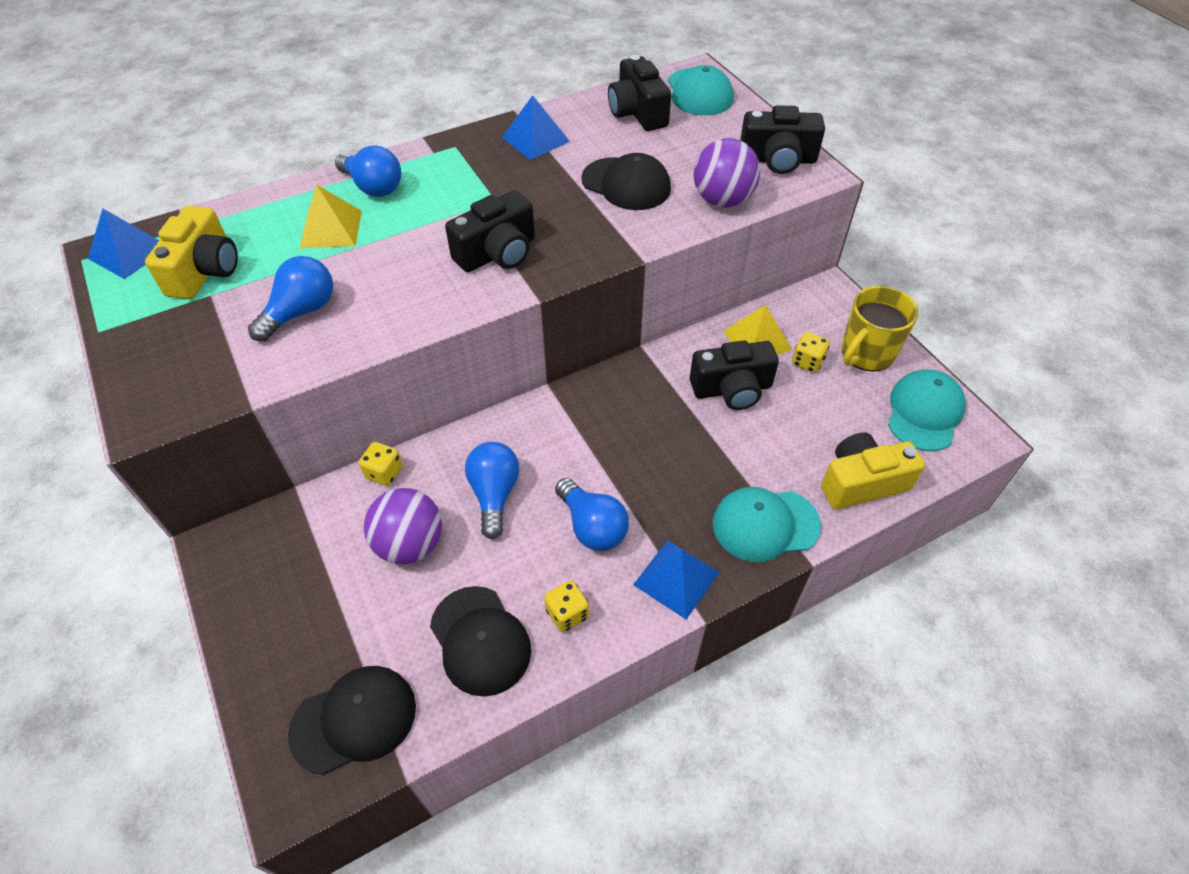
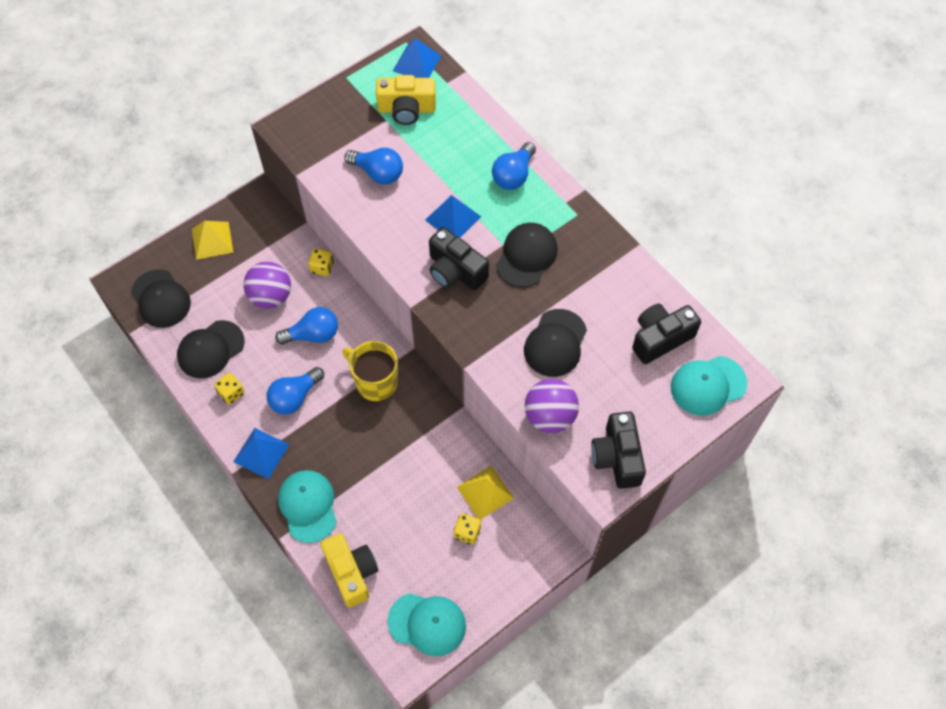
camera: 80 degrees right, 10 degrees up
(331, 229) = (462, 164): yellow pyramid -> yellow pyramid (212, 240)
(498, 191) = (526, 256): none -> black cap
(535, 139) = (600, 268): blue pyramid -> blue pyramid (453, 218)
(732, 389) = (428, 476): black camera -> none
(866, 353) = (485, 580): yellow mug -> yellow mug (375, 382)

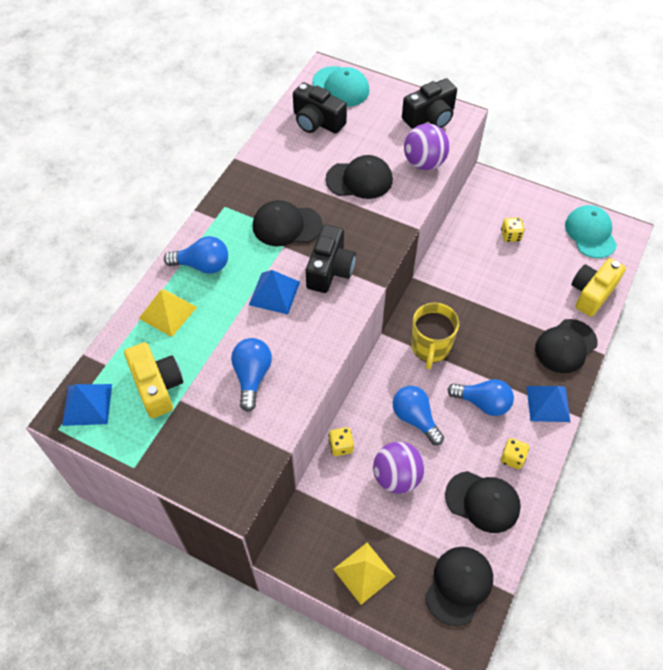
camera: 115 degrees left, 5 degrees down
(308, 506) = (565, 346): turquoise cap -> black cap
(485, 492) = (473, 236): yellow pyramid -> yellow pyramid (168, 312)

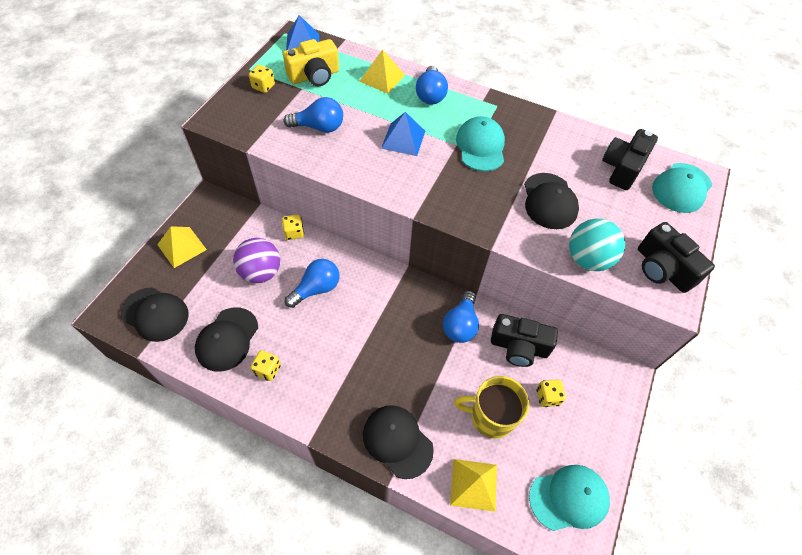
camera: 85 degrees right, 0 degrees up
(173, 445) = (263, 87): none -> yellow dice
(286, 225) = (480, 146): black cap -> turquoise cap
(330, 269) = (432, 177): black camera -> black camera (519, 347)
(424, 163) = (587, 259): purple ball -> turquoise ball
(430, 347) = (393, 305): yellow mug -> yellow mug (490, 416)
(483, 403) = (329, 348): blue light bulb -> blue light bulb (460, 325)
(548, 403) = (326, 412): blue pyramid -> none
(592, 293) = (474, 484): yellow camera -> yellow pyramid

